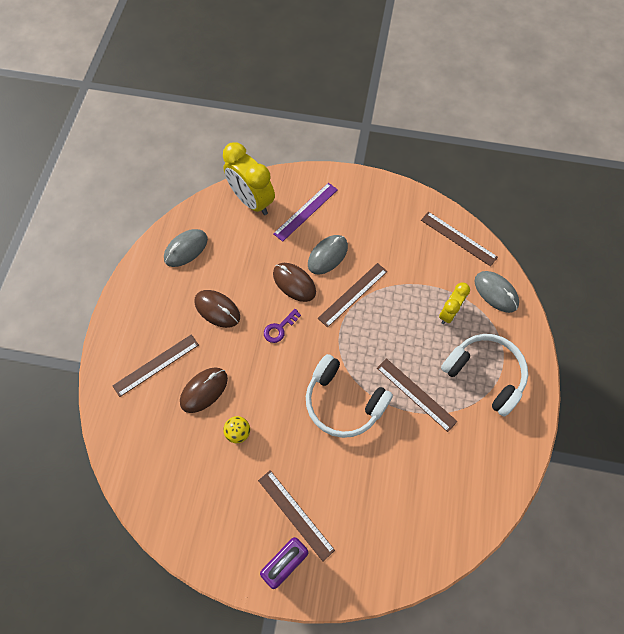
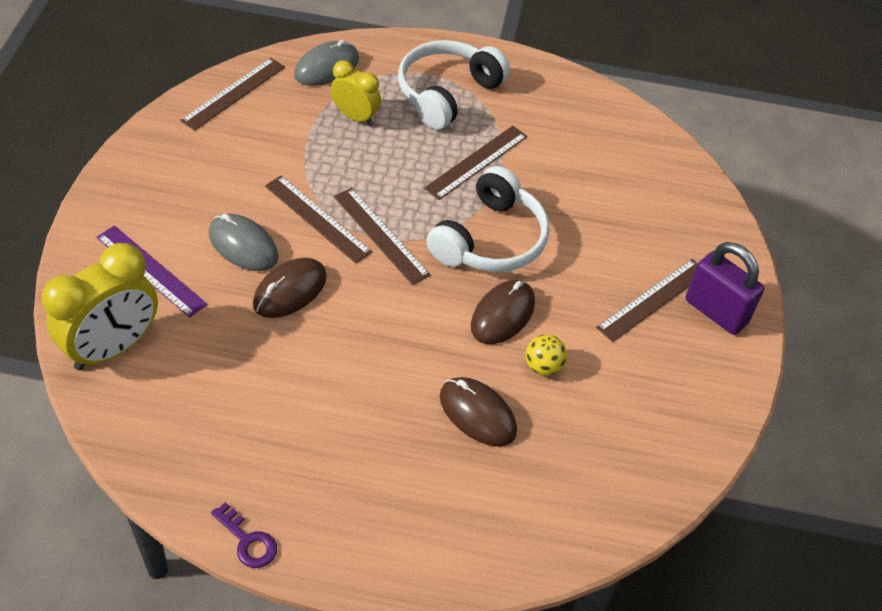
camera: 95 degrees left, 15 degrees down
(156, 365) = (433, 487): brown ruler -> brown ruler (380, 235)
(186, 249) = (202, 451): grey mouse -> none
(217, 309) = (331, 398): brown mouse -> brown mouse (502, 314)
(279, 328) = (371, 312): purple key -> purple key (248, 541)

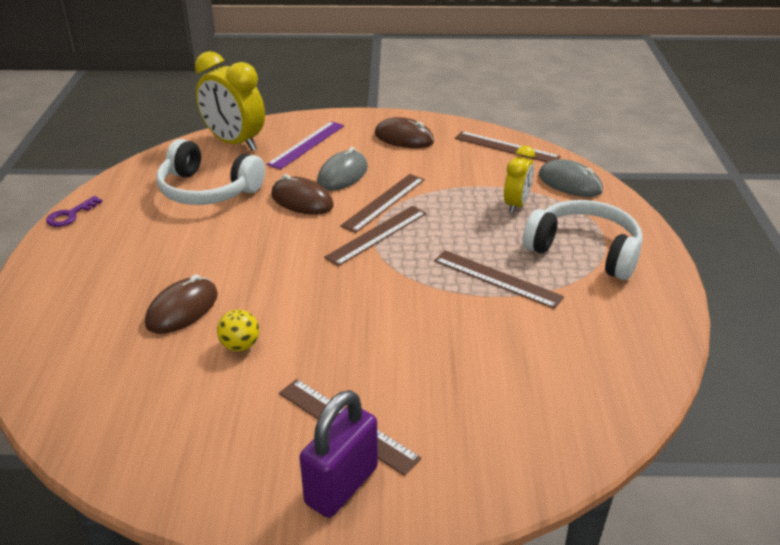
camera: 85 degrees right, 15 degrees down
(491, 240) = (395, 297): white headphones -> white headphones (207, 190)
(502, 314) = (300, 314): brown mouse -> brown mouse (404, 138)

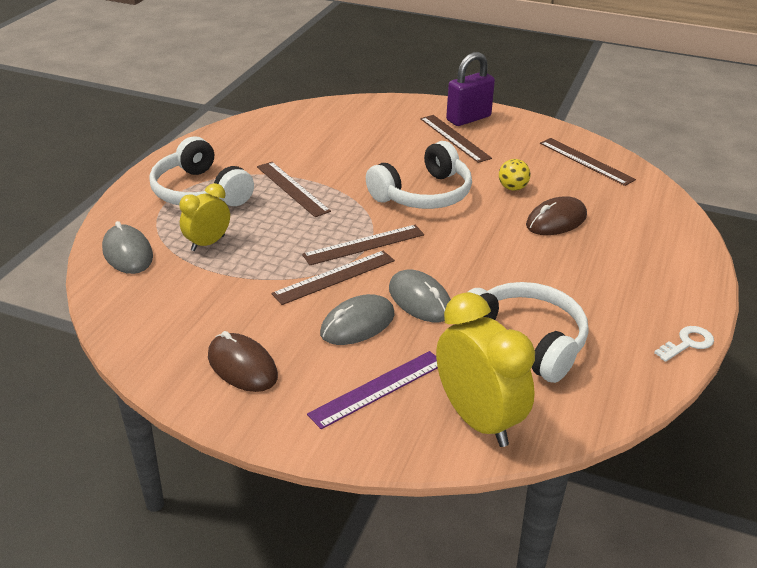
camera: 160 degrees left, 0 degrees up
(70, 215) = (688, 343): purple key -> white key
(302, 200) = (420, 300): brown mouse -> grey mouse
(346, 308) = (423, 194): none -> white headphones
(506, 147) = (134, 316): brown ruler -> brown ruler (586, 161)

